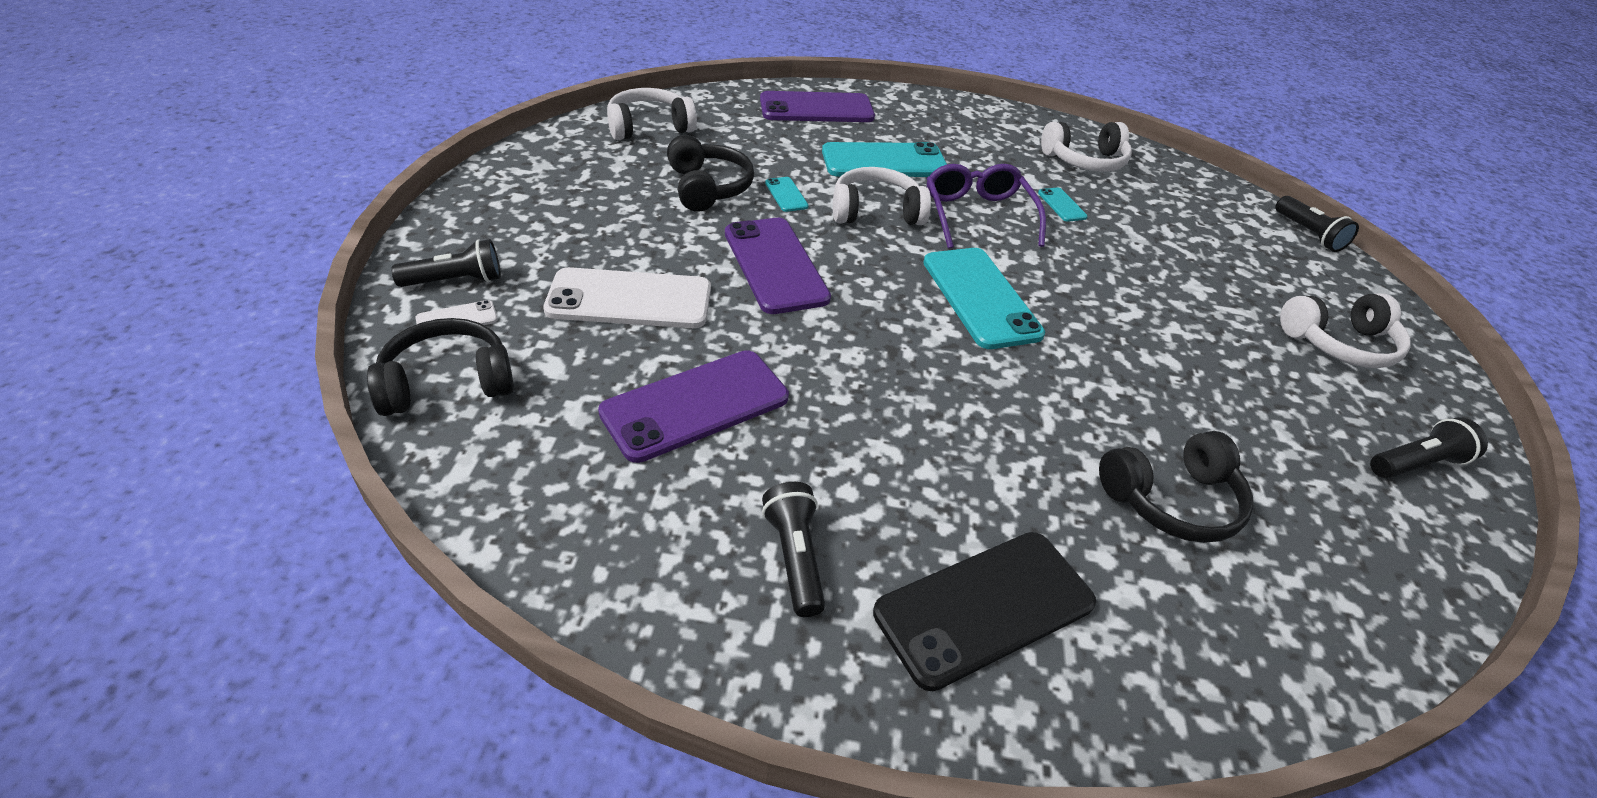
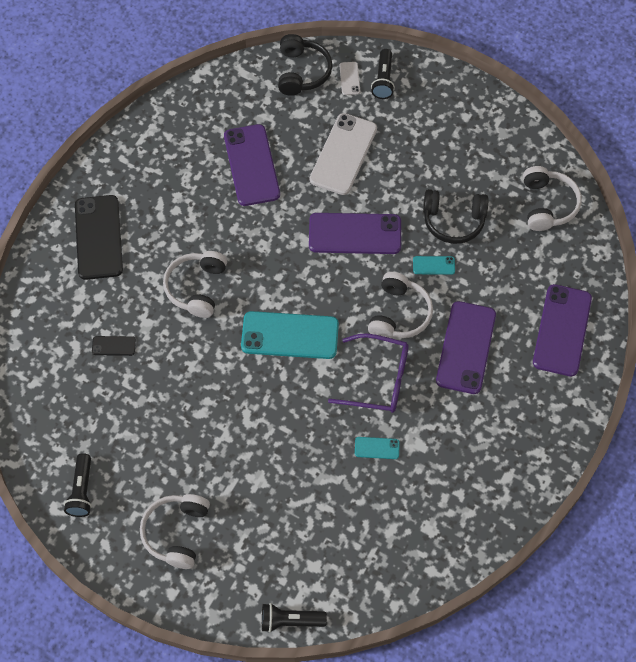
camera: 115 degrees right, 20 degrees up
(794, 557) = (151, 179): black flashlight -> none
(884, 162) = (466, 347): turquoise phone -> purple phone
(1085, 161) = (435, 507): white headphones -> white headphones (196, 288)
(1172, 500) = (113, 346): black headphones -> black phone

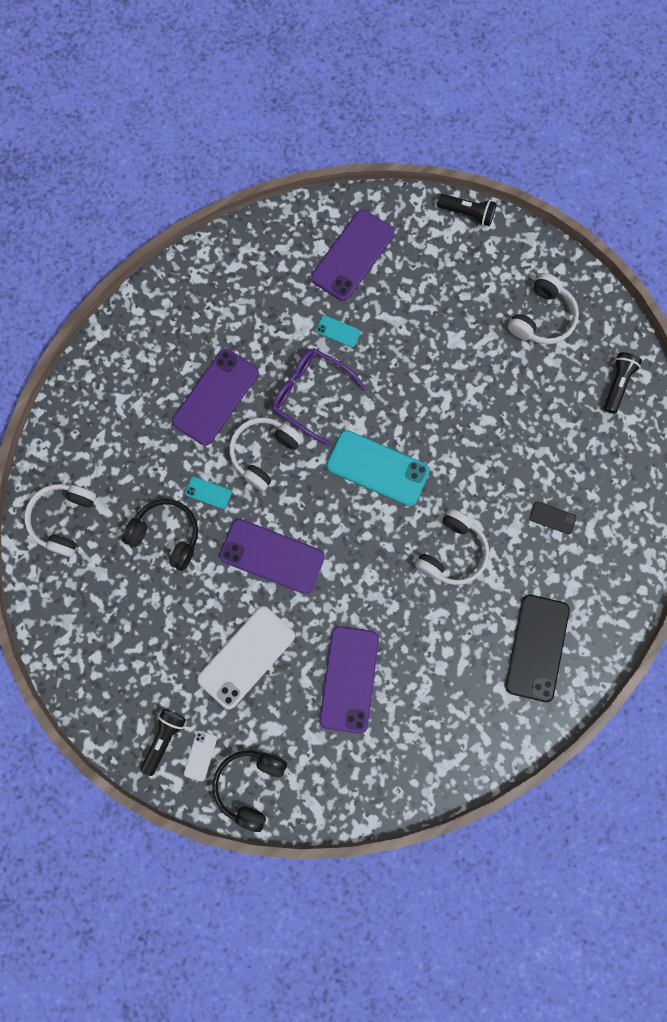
camera: 160 degrees left, 15 degrees up
(562, 330) = (118, 382): purple phone -> purple phone (353, 255)

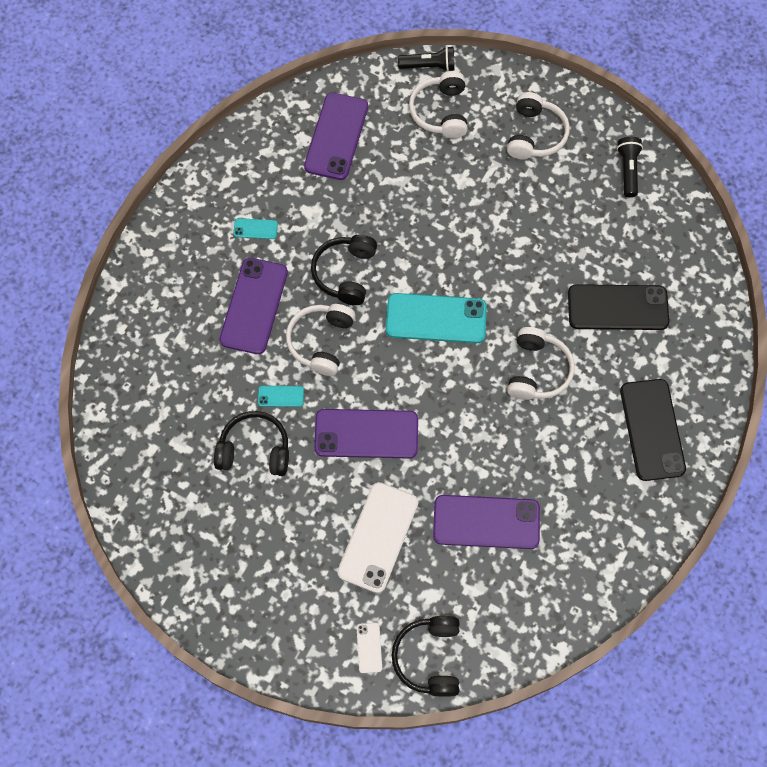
camera: 20 degrees left, 10 degrees down
(63, 519) = (145, 470): white headphones -> white headphones (440, 112)
(164, 739) = (326, 645): black flashlight -> none
(310, 394) = (345, 273): purple glasses -> black headphones
(338, 331) = (349, 208): turquoise phone -> turquoise phone (255, 229)
(349, 679) = (486, 522): purple phone -> purple phone turned 75 degrees counterclockwise
(552, 518) = (617, 307): black phone -> black phone, size x2.24

